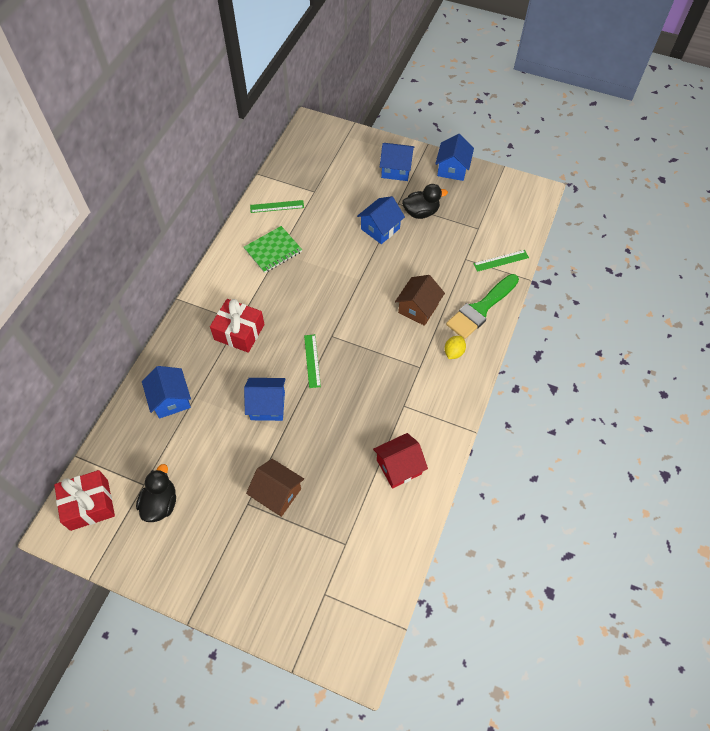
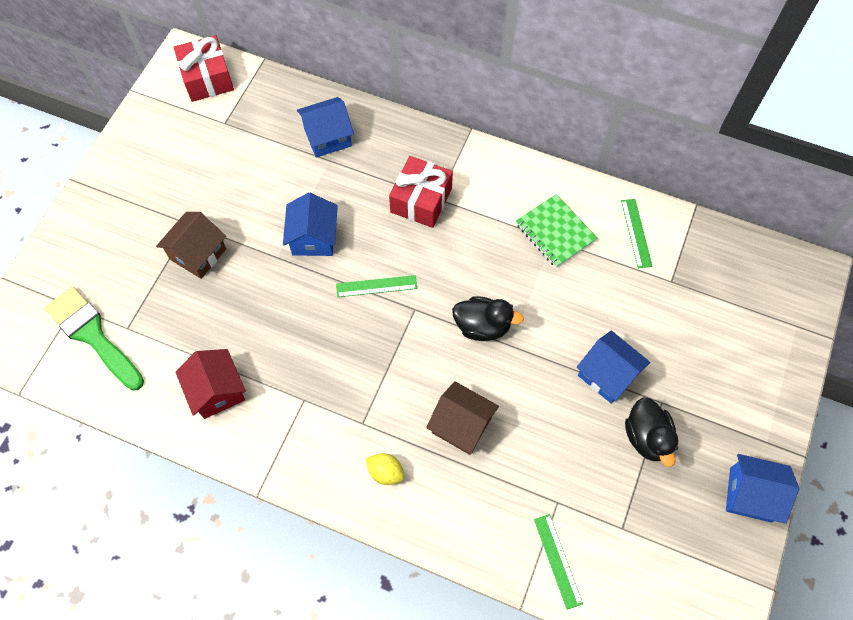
camera: 90 degrees right, 5 degrees up
(160, 503) = (201, 141): black duck -> black duck (482, 326)
(396, 170) = (734, 401): blue house -> none
(481, 309) = (462, 519): green brush -> green brush (93, 335)

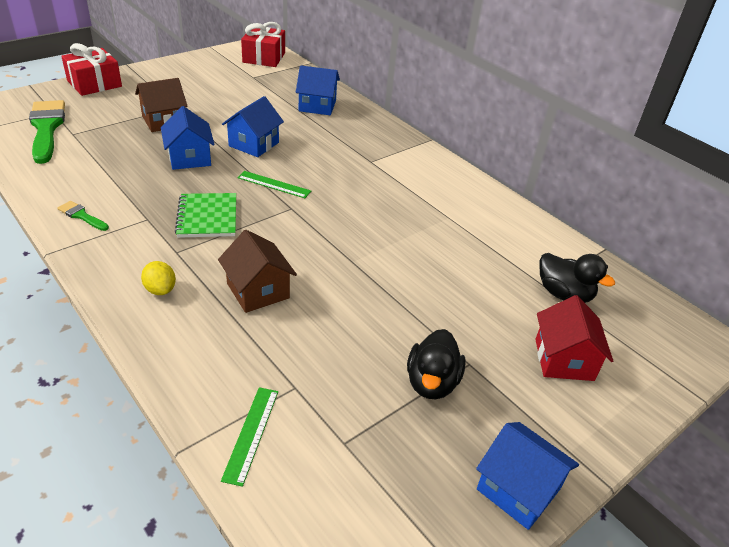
camera: 25 degrees right, 25 degrees down
(217, 391) = (90, 187): red house -> red house (564, 359)
(244, 431) = (82, 216): none -> green brush
(421, 200) = (356, 157): red gift -> red gift (94, 84)
(482, 326) = (338, 240): black duck -> black duck (564, 294)
(555, 232) = (454, 214): green notebook -> green notebook (207, 217)
(607, 374) = (428, 319): blue house -> blue house (189, 158)
(636, 233) = (531, 243): green ruler -> none

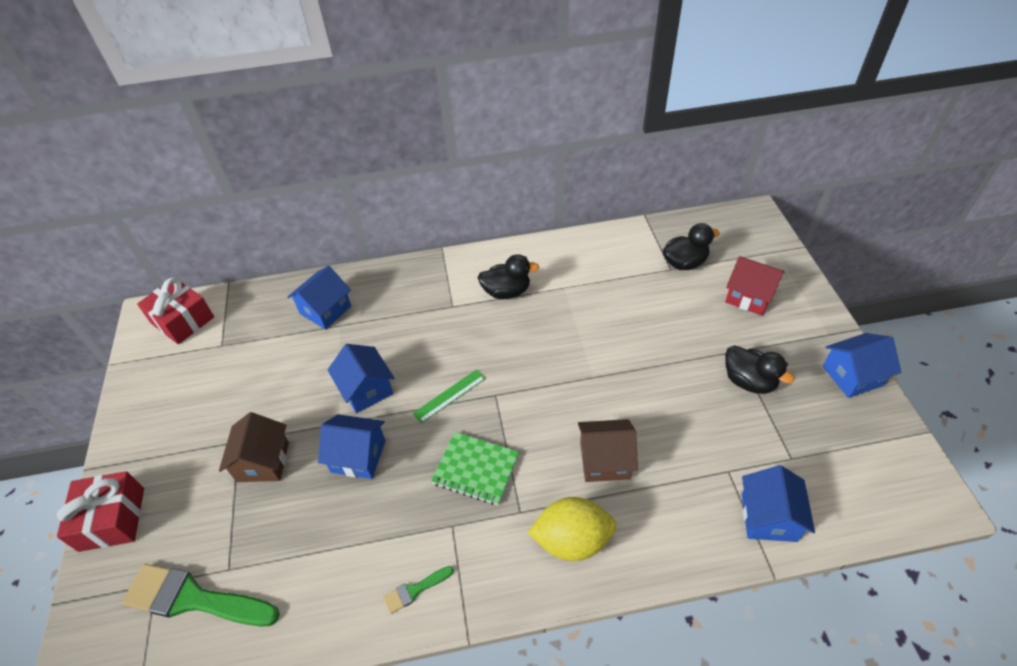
camera: 55 degrees left, 10 degrees up
(160, 289) = (572, 540): yellow lemon -> yellow lemon, size x1.86
(251, 434) = (768, 517): green ruler -> blue house
(413, 185) = (506, 292): none -> black duck

